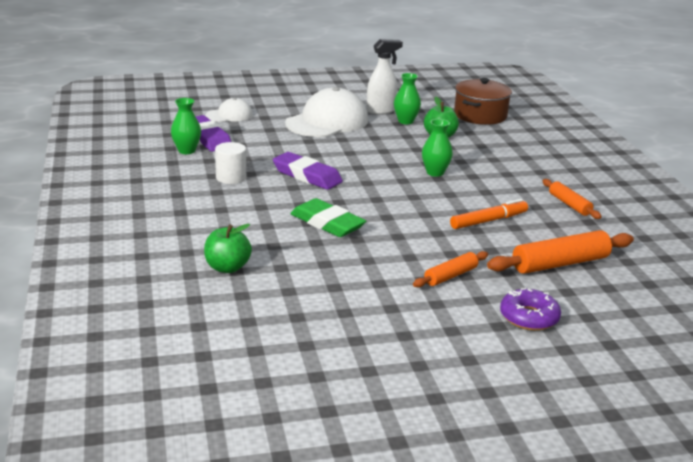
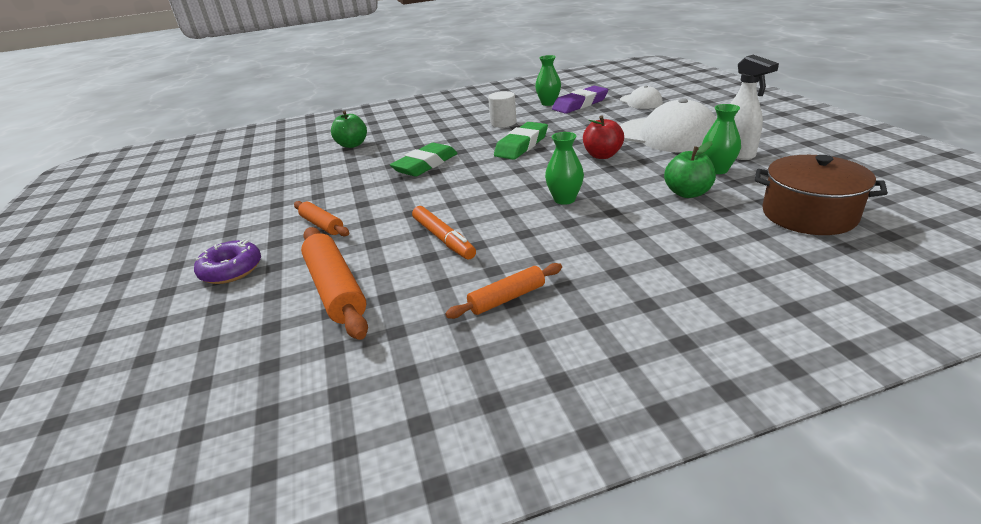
camera: 90 degrees right, 5 degrees up
(307, 176) = (521, 145): purple eraser -> green eraser
(355, 149) = (602, 155): none -> red apple

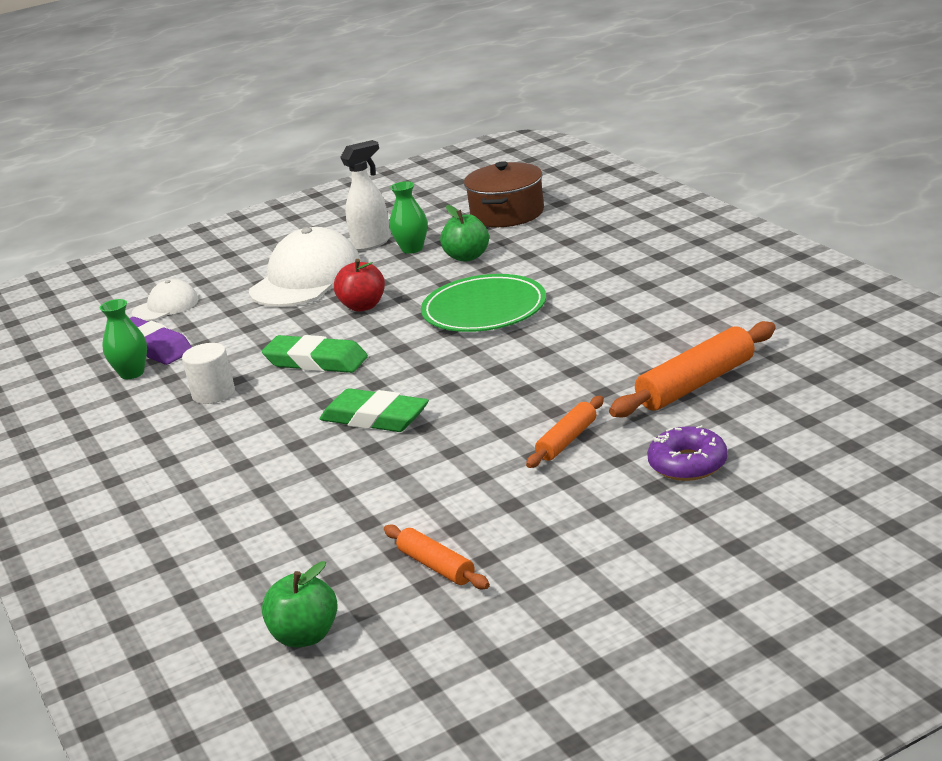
camera: 100 degrees left, 5 degrees down
(352, 145) = (271, 516): green apple -> green apple (305, 636)
(443, 238) = (582, 354): orange marker -> none
(507, 298) = (674, 303): orange rolling pin -> orange rolling pin (436, 566)
(564, 199) = (484, 309): green vase -> green plate

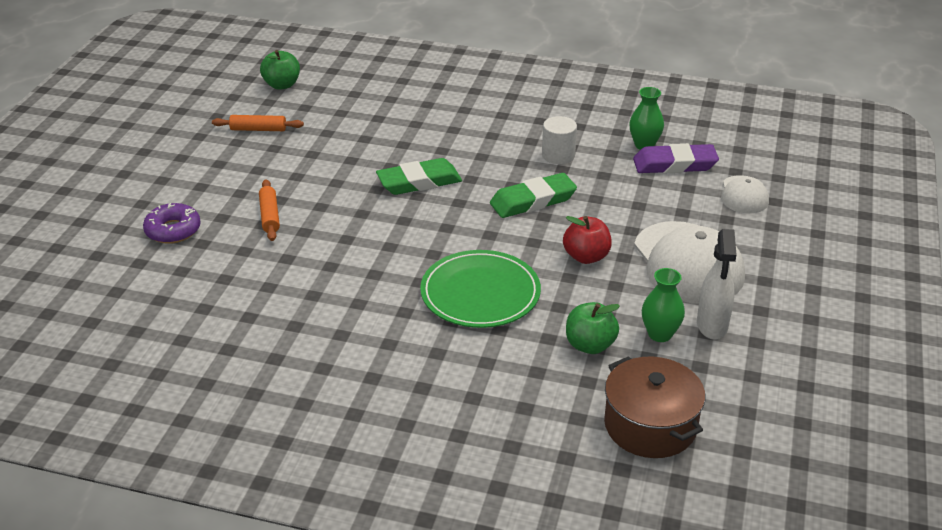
camera: 130 degrees right, 10 degrees up
(696, 384) = (223, 290): orange rolling pin -> none

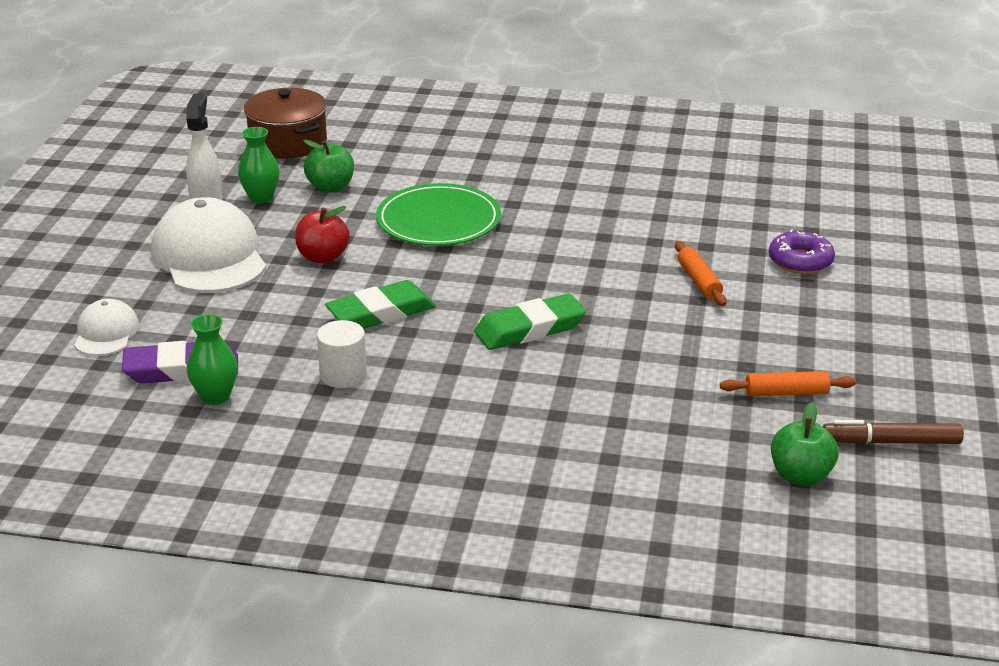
camera: 175 degrees right, 5 degrees down
(214, 99) = (891, 442): none -> brown marker

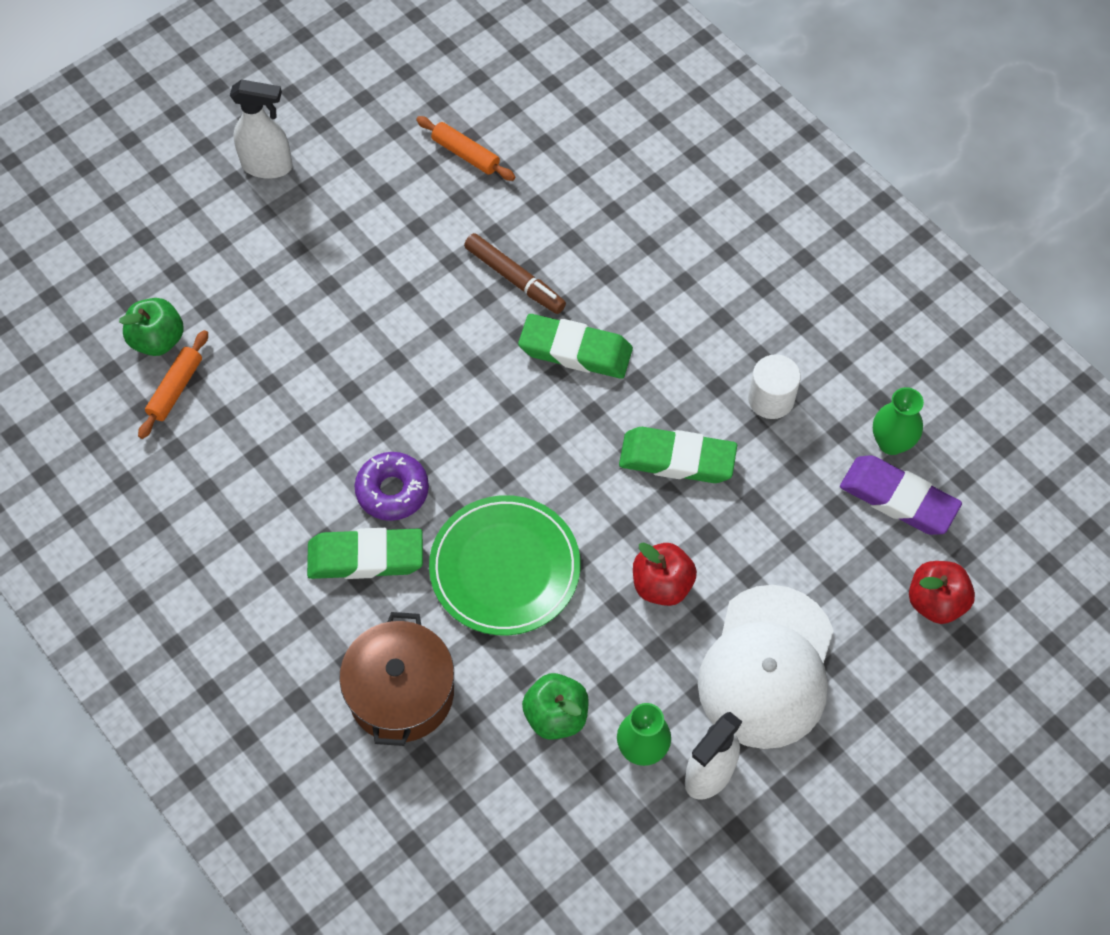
camera: 140 degrees left, 30 degrees up
(106, 333) = (935, 602): white cap -> red apple
(288, 142) = (524, 861): brown pot -> brown pot (401, 693)
(532, 189) = (365, 557): none -> green eraser
(699, 281) = (378, 312): orange rolling pin -> orange rolling pin (175, 389)
(800, 261) = (268, 277): purple donut -> purple donut (392, 491)
(800, 476) = (547, 85): green apple -> green apple (158, 340)
(891, 442) = (454, 70): brown marker -> brown marker (514, 279)
(910, 310) = (268, 166): none -> white spray bottle

